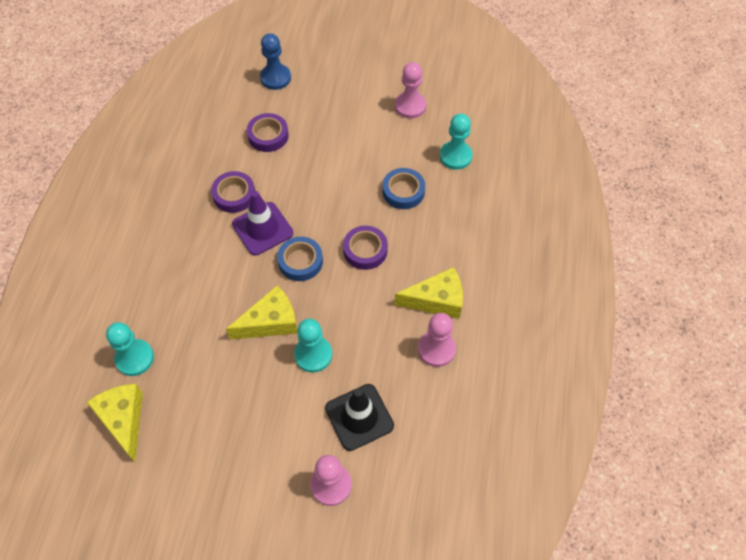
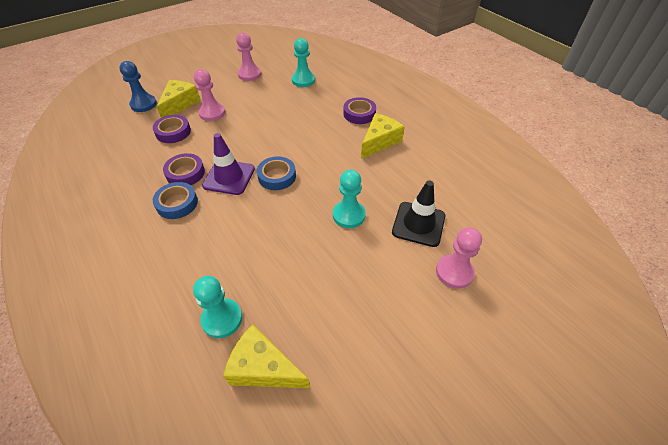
camera: 45 degrees left, 10 degrees down
(270, 322) = (298, 219): yellow cheese -> yellow cheese (180, 104)
(365, 250) = (309, 146): purple tape -> purple tape (359, 114)
(403, 191) = (295, 109): blue tape -> blue tape (177, 203)
(436, 349) = (410, 162): pink pawn -> pink pawn (212, 113)

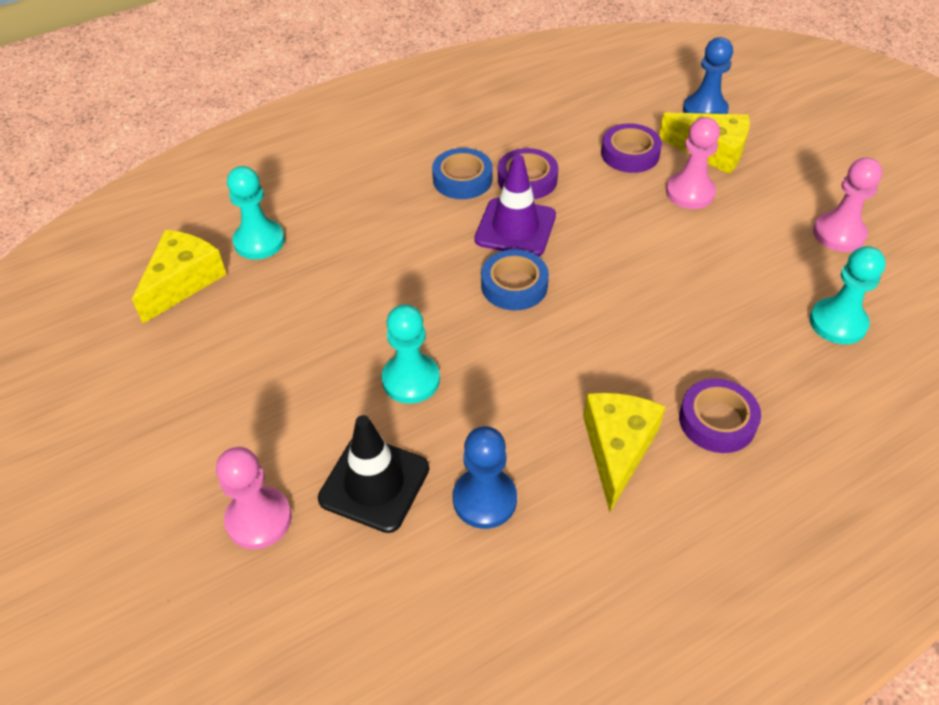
camera: 95 degrees right, 0 degrees up
(379, 141) = (617, 449): yellow cheese -> yellow cheese turned 120 degrees counterclockwise
(416, 182) = (484, 499): none -> blue pawn

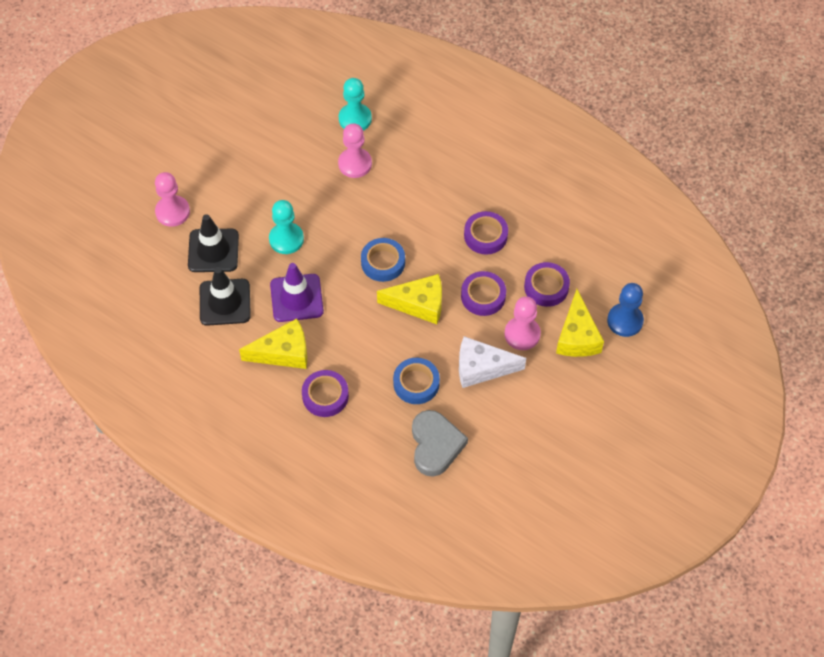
camera: 65 degrees right, 10 degrees up
(183, 281) = (305, 99): yellow cheese -> yellow cheese (419, 304)
(462, 179) = (466, 199): blue tape -> blue tape (416, 383)
(484, 499) = (225, 302): blue pawn -> black traffic cone
(515, 228) = (434, 245): purple traffic cone -> purple traffic cone (296, 298)
(617, 208) = (483, 296): none -> purple tape
(727, 242) = (481, 368): none -> white cheese
(838, 323) = (435, 445): turquoise pawn -> grey heart
(839, 234) = (524, 432): pink pawn -> pink pawn (355, 164)

